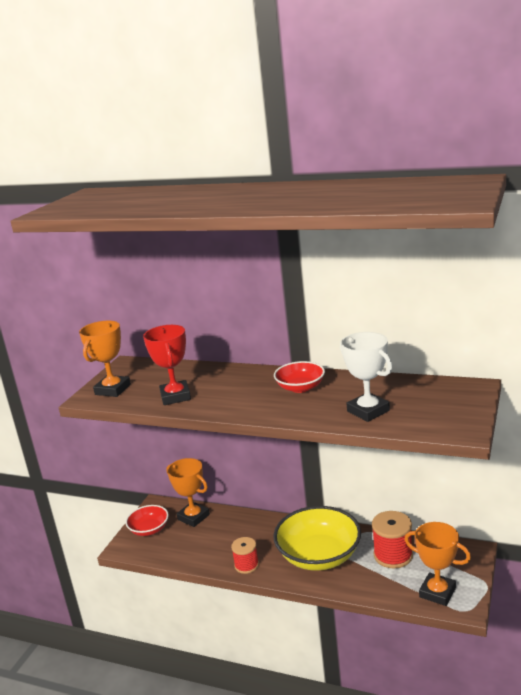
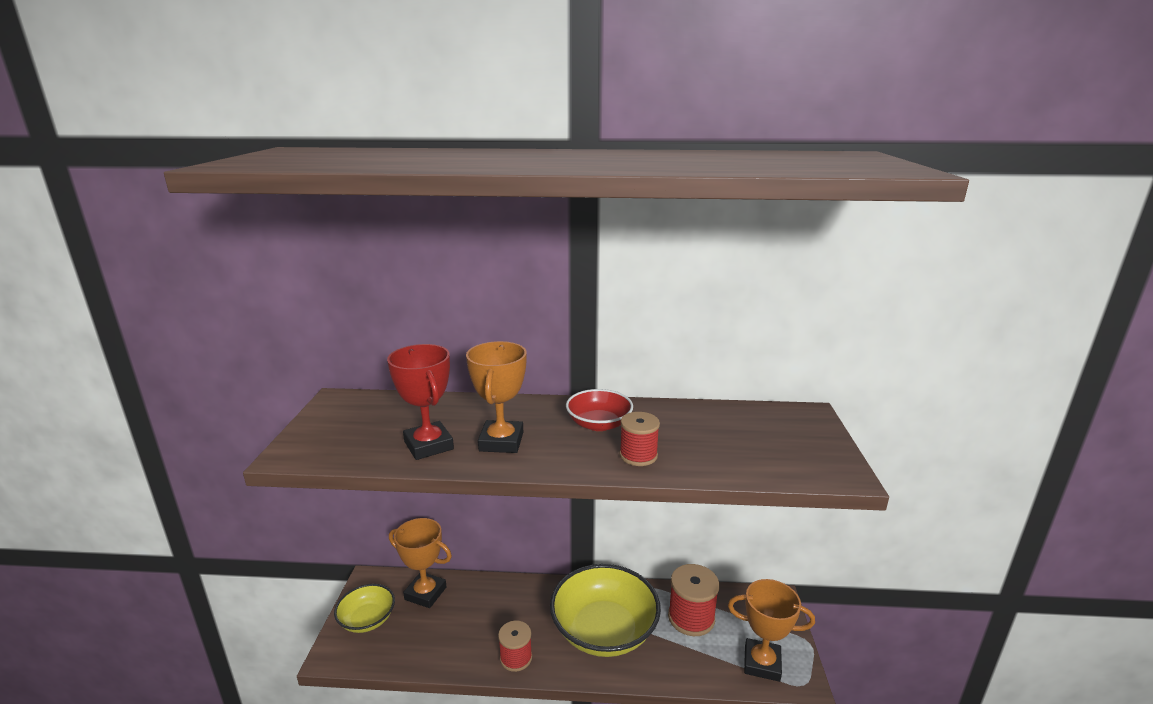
camera: 20 degrees left, 0 degrees up
(113, 389) = (327, 439): orange trophy -> orange trophy (501, 442)
(149, 529) = (367, 619): red bowl -> yellow bowl
(316, 410) = (638, 455): none -> red spool
(368, 411) = (706, 453): white trophy -> none

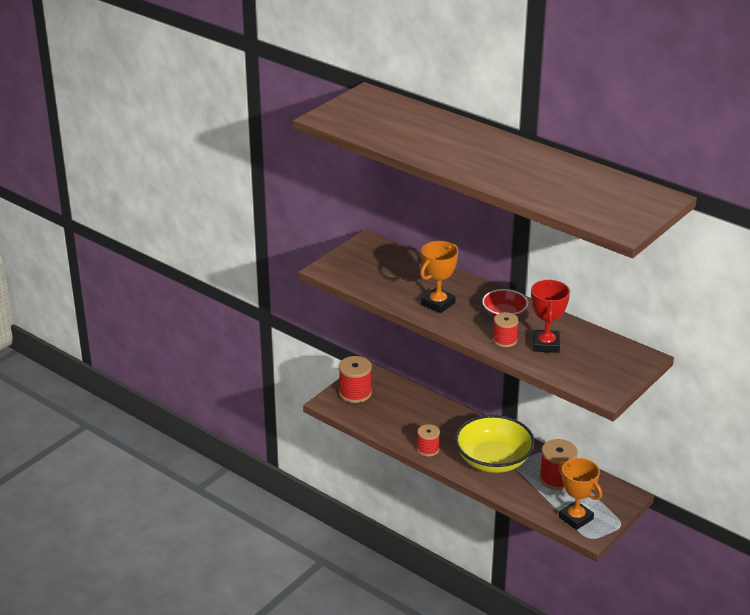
camera: 35 degrees right, 10 degrees up
(367, 619) = (355, 393): yellow bowl -> red spool
(425, 593) = (398, 393): orange trophy -> none
(429, 445) = (397, 291): red trophy -> red trophy (546, 344)

